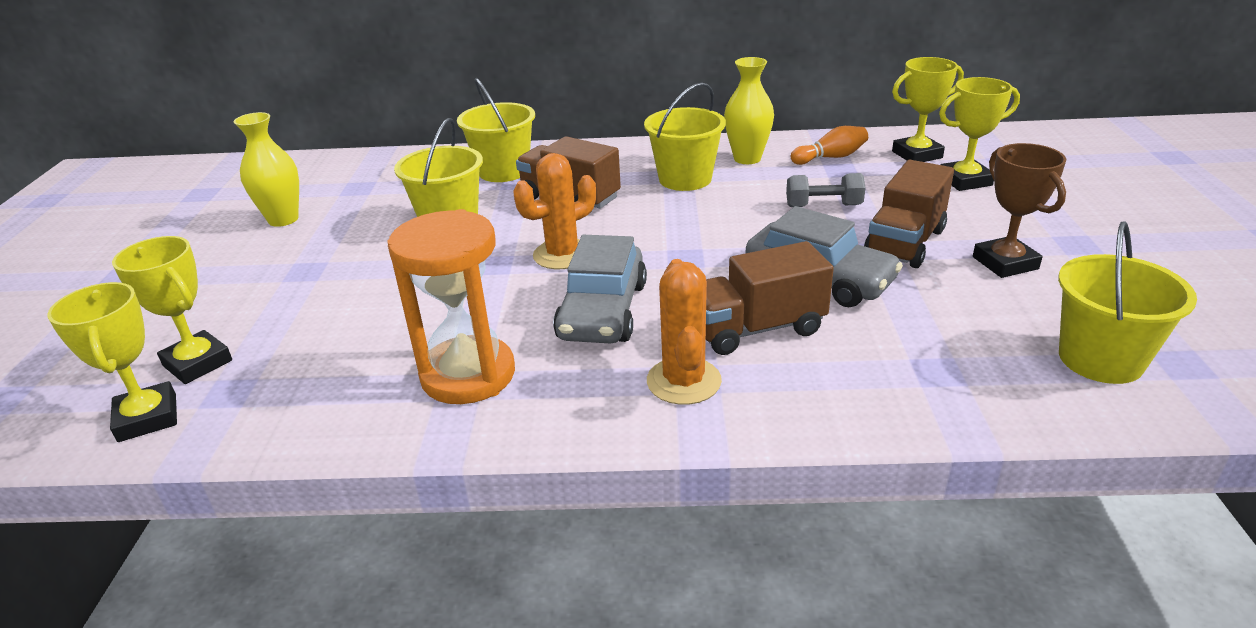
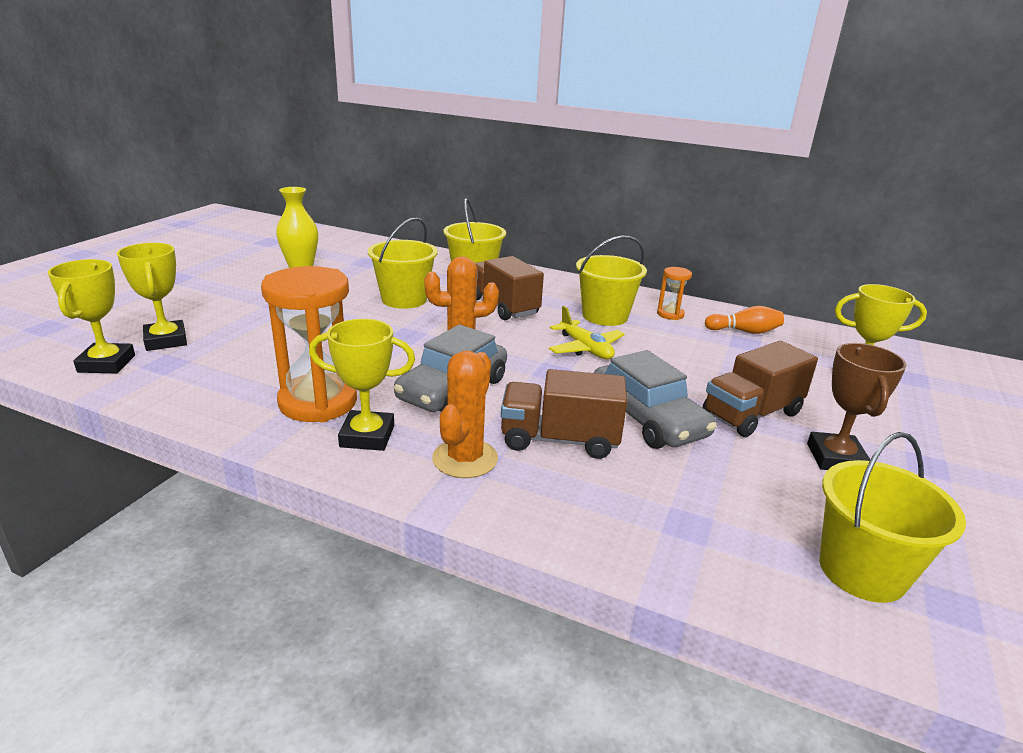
camera: 20 degrees right, 5 degrees down
(697, 222) = (585, 349): none -> yellow plane
(747, 158) = (670, 314): yellow vase -> orange hourglass
(823, 206) = (703, 365): grey dumbbell -> none
(917, 155) = (827, 349): yellow trophy -> yellow trophy (367, 436)

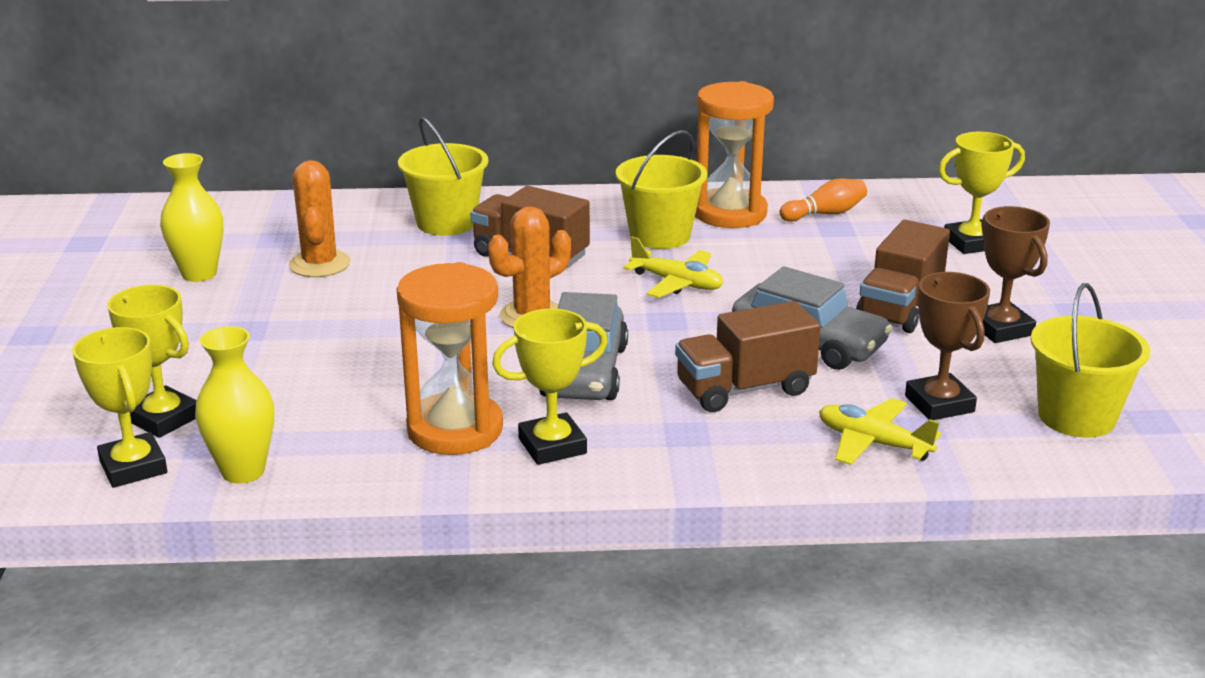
camera: 25 degrees left, 0 degrees up
(158, 387) = (243, 471): none -> yellow vase
(404, 299) = (396, 279): yellow bucket -> none
(465, 459) = (674, 435): orange cactus -> orange cactus (319, 264)
(628, 525) = (873, 443): none -> yellow plane
(670, 314) = (730, 213): orange hourglass -> orange hourglass, size x2.11
(723, 509) = (939, 404): none -> brown trophy

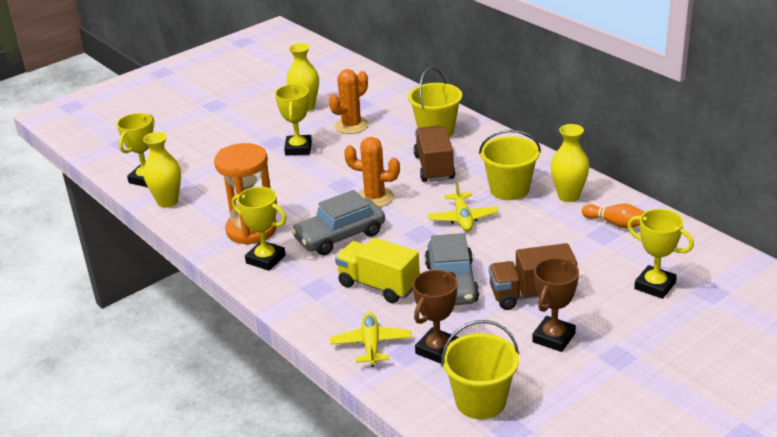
camera: 55 degrees right, 5 degrees up
(163, 419) = (185, 165): yellow trophy -> yellow trophy (298, 148)
(730, 213) = (568, 196): orange hourglass -> yellow vase
(744, 389) = (378, 285): brown truck -> yellow truck

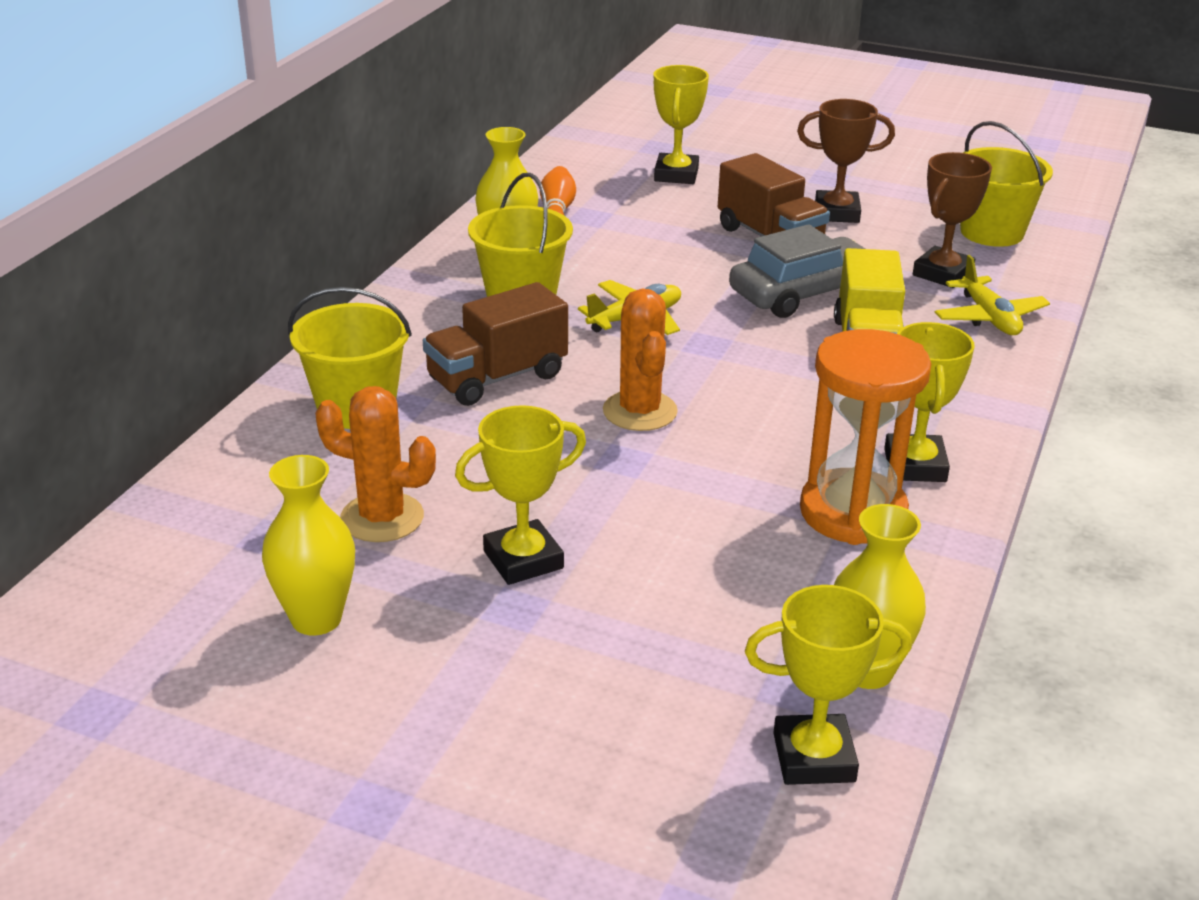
camera: 120 degrees left, 0 degrees up
(340, 236) = (781, 412): grey car -> none
(371, 344) = (989, 318): yellow plane -> yellow plane turned 75 degrees counterclockwise
(437, 350) = (942, 273): brown trophy -> brown trophy turned 60 degrees counterclockwise

